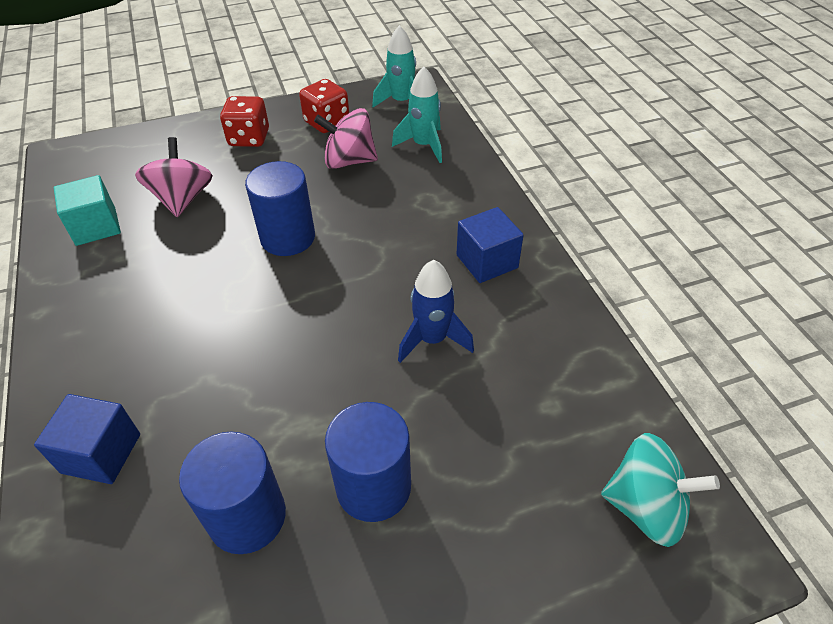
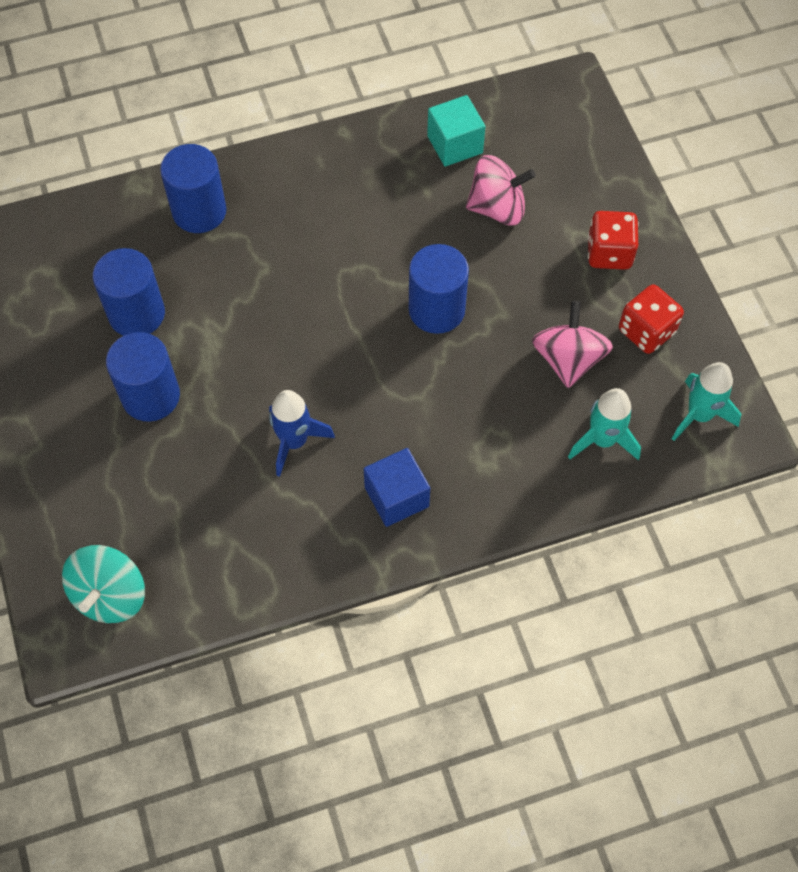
camera: 90 degrees right, 15 degrees up
(101, 453) = (199, 211): blue cube -> blue cylinder

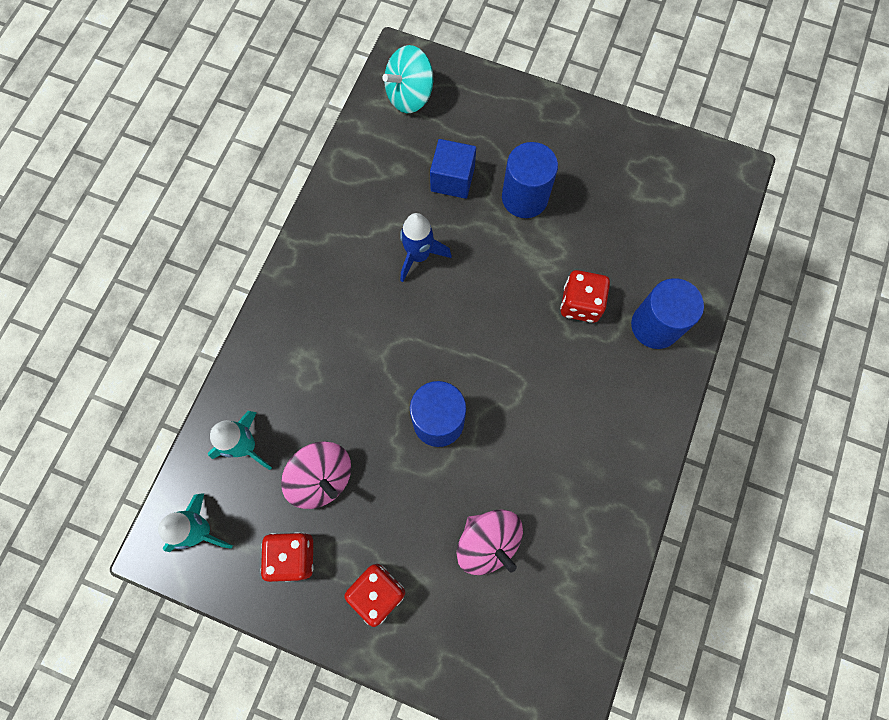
camera: 130 degrees right, 10 degrees up
(110, 595) = (409, 96): turquoise spinning top -> turquoise spinning top turned 90 degrees counterclockwise
(137, 314) = (596, 230): blue cylinder -> none
(227, 278) = (580, 304): none -> red dice
(396, 497) = (328, 285): blue cube -> blue cube (452, 179)
(455, 144) = (575, 562): turquoise cube -> none
(497, 208) = (488, 542): pink spinning top -> pink spinning top turned 75 degrees counterclockwise

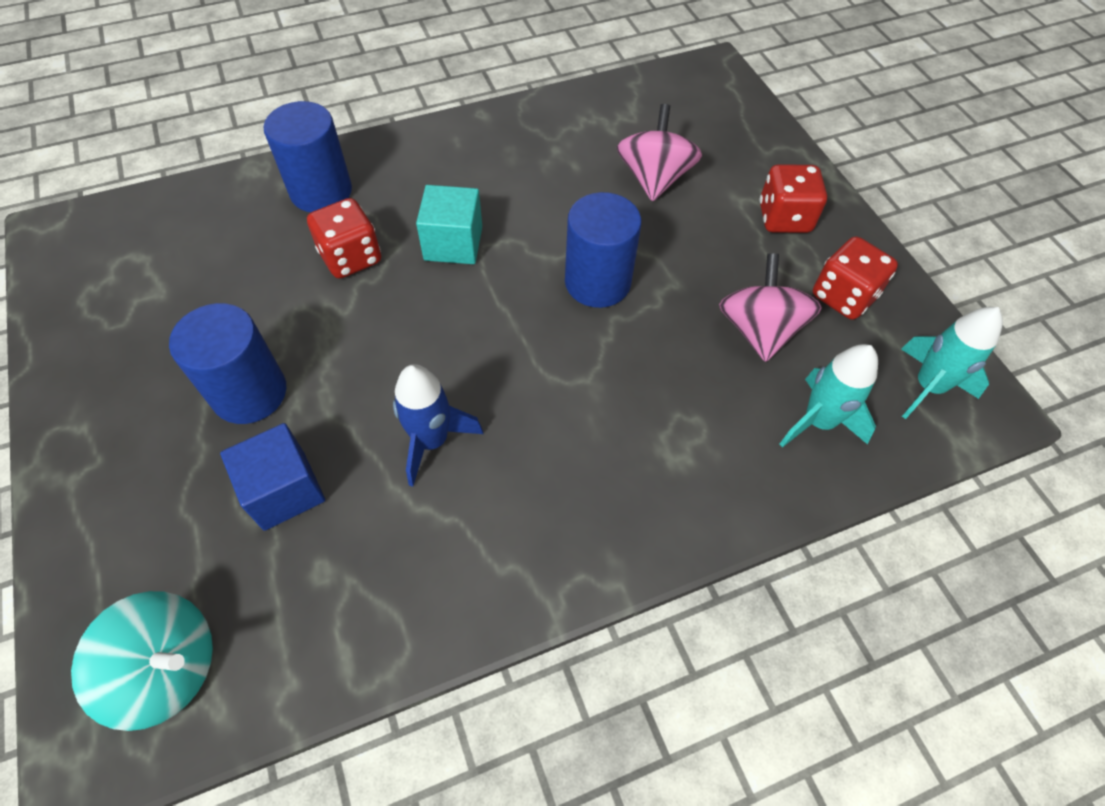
camera: 135 degrees left, 15 degrees down
(542, 367) = (453, 243): none -> turquoise cube

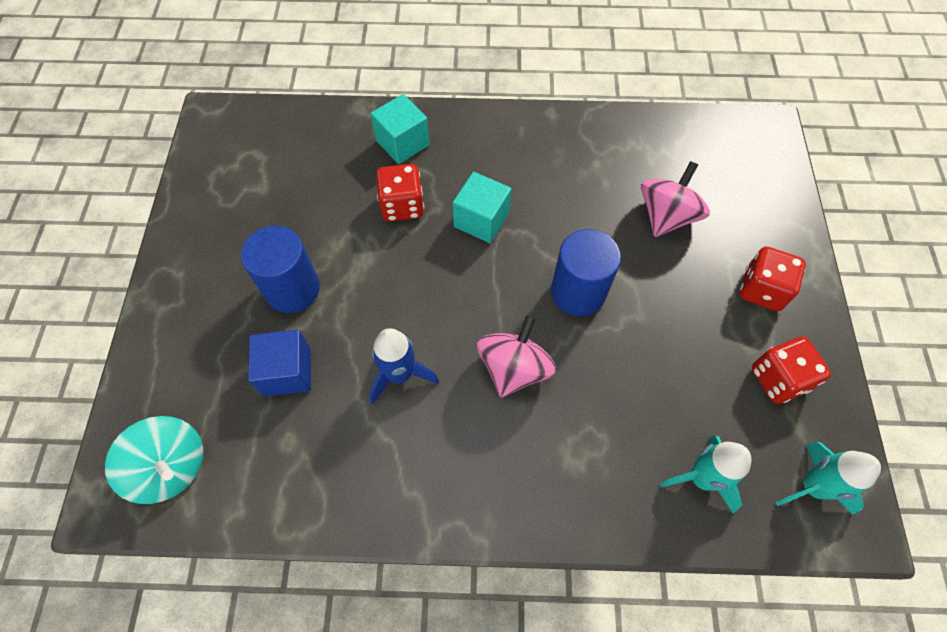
camera: 25 degrees right, 5 degrees up
(321, 191) = (402, 143): blue cylinder -> turquoise cube
(759, 330) = (690, 381): pink spinning top -> pink spinning top (514, 368)

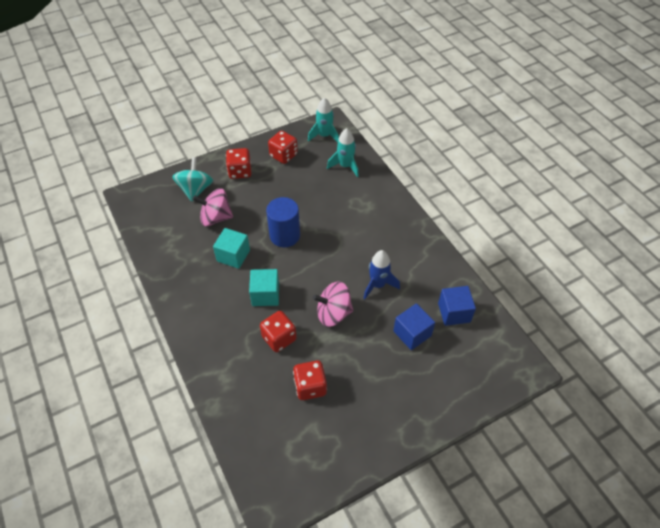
camera: 120 degrees left, 10 degrees down
(171, 467) = (491, 352): turquoise spinning top -> turquoise spinning top (195, 190)
(273, 458) = (454, 312): none -> blue cube
(292, 289) = (367, 361): blue cylinder -> none
(311, 208) = (310, 386): none -> red dice
(402, 143) = (231, 364): turquoise cube -> turquoise cube (233, 255)
(514, 368) = (342, 243): pink spinning top -> pink spinning top (333, 313)

